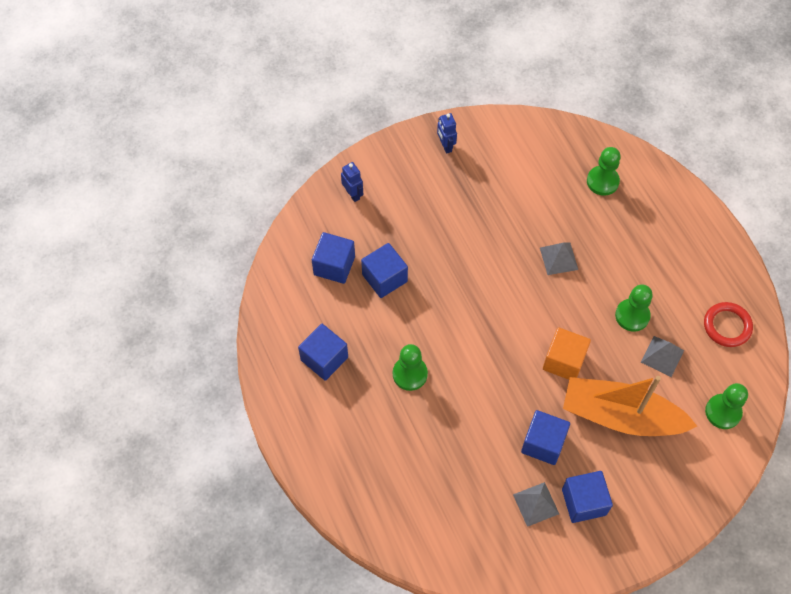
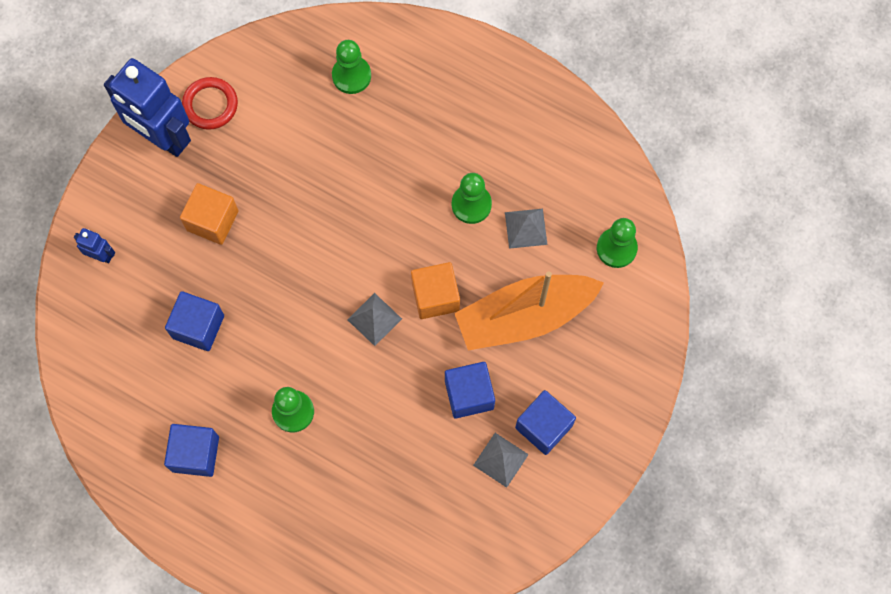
camera: 35 degrees left, 10 degrees up
(334, 266) = (136, 347): blue cube -> none
(442, 217) = (212, 220): none -> orange cube
(445, 146) = (163, 138): blue robot -> blue robot, size x2.32
(558, 258) = (361, 190): grey pyramid -> grey pyramid (374, 319)
(727, 326) = (567, 156): red ring -> red ring (210, 105)

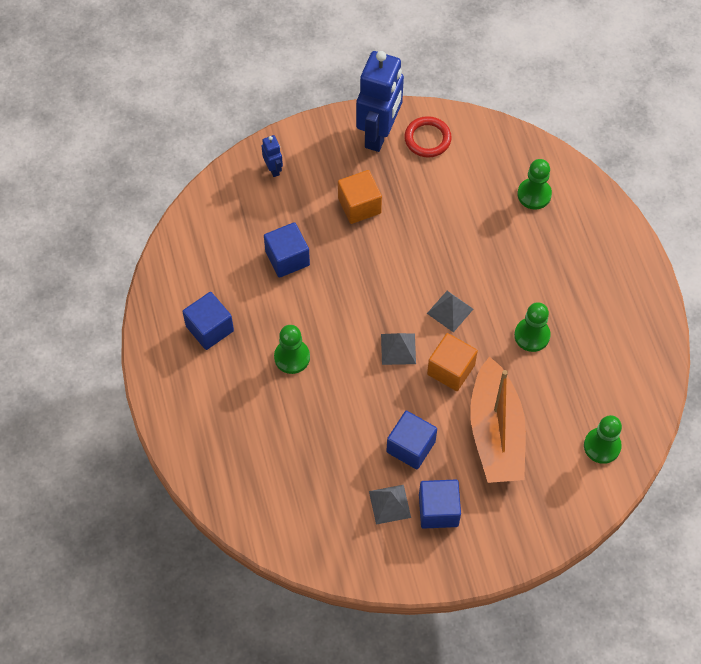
camera: 45 degrees right, 10 degrees down
(163, 138) = (379, 134): blue robot -> blue robot turned 150 degrees counterclockwise
(524, 316) = (496, 433): orange boat -> orange boat turned 120 degrees counterclockwise
(526, 228) = (553, 381): grey pyramid -> grey pyramid (450, 311)

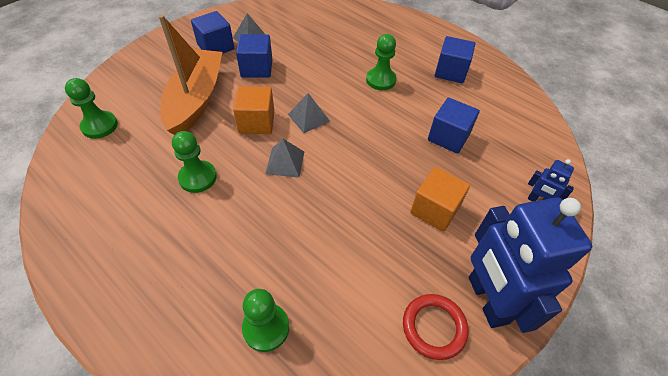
camera: 145 degrees right, 10 degrees down
(496, 433) = (196, 99): orange boat -> orange boat turned 45 degrees clockwise

